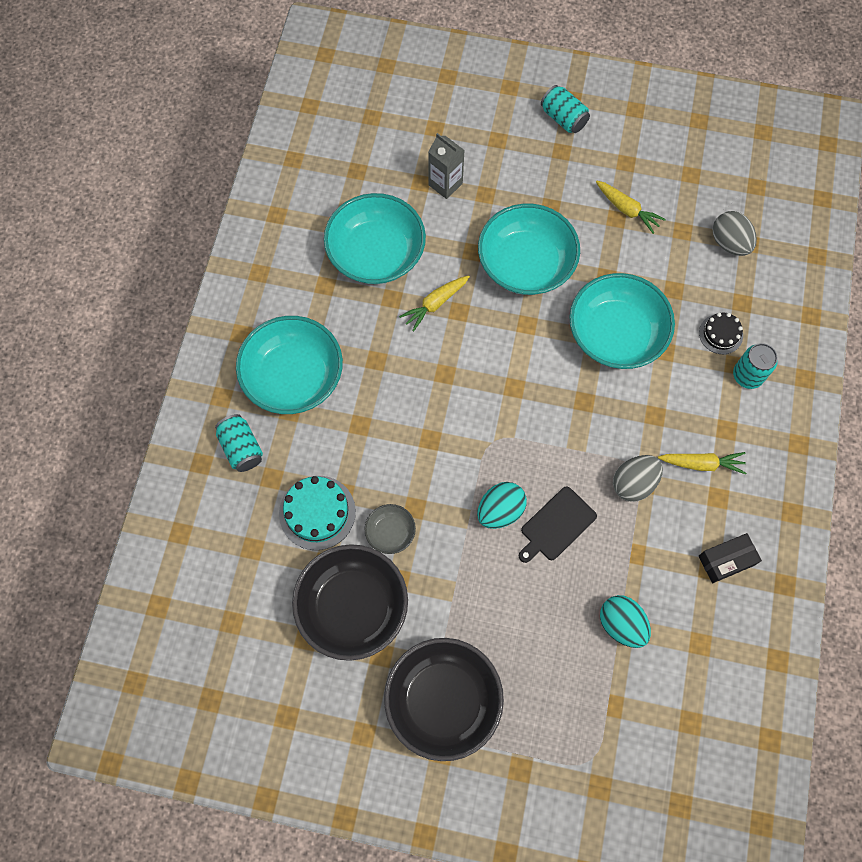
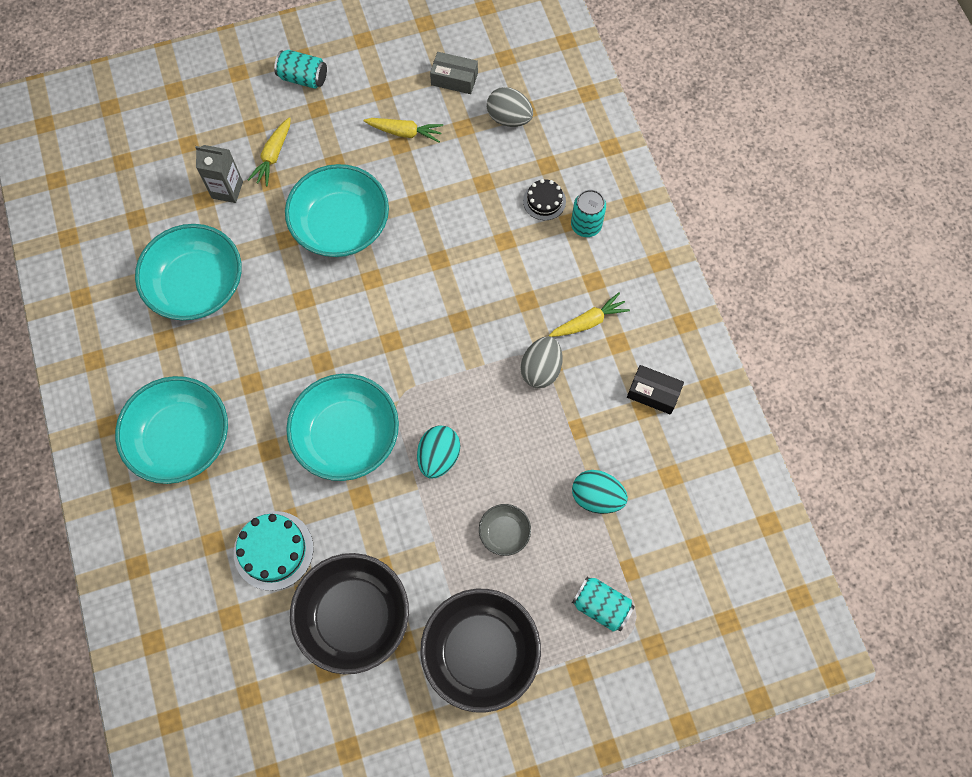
camera: 30 degrees left, 0 degrees up
(241, 448) = (168, 531): turquoise can -> turquoise can (601, 606)
(390, 532) = (351, 530): grey bowl -> grey bowl (504, 532)
(435, 304) = (278, 303): yellow carrot -> yellow carrot (273, 156)
(556, 525) = (495, 442): black cutting board -> none
(616, 334) = (455, 247): turquoise bowl -> turquoise bowl (347, 436)
(698, 183) = (454, 79): none -> grey box
(726, 560) = (653, 393): black box -> black box turned 75 degrees clockwise

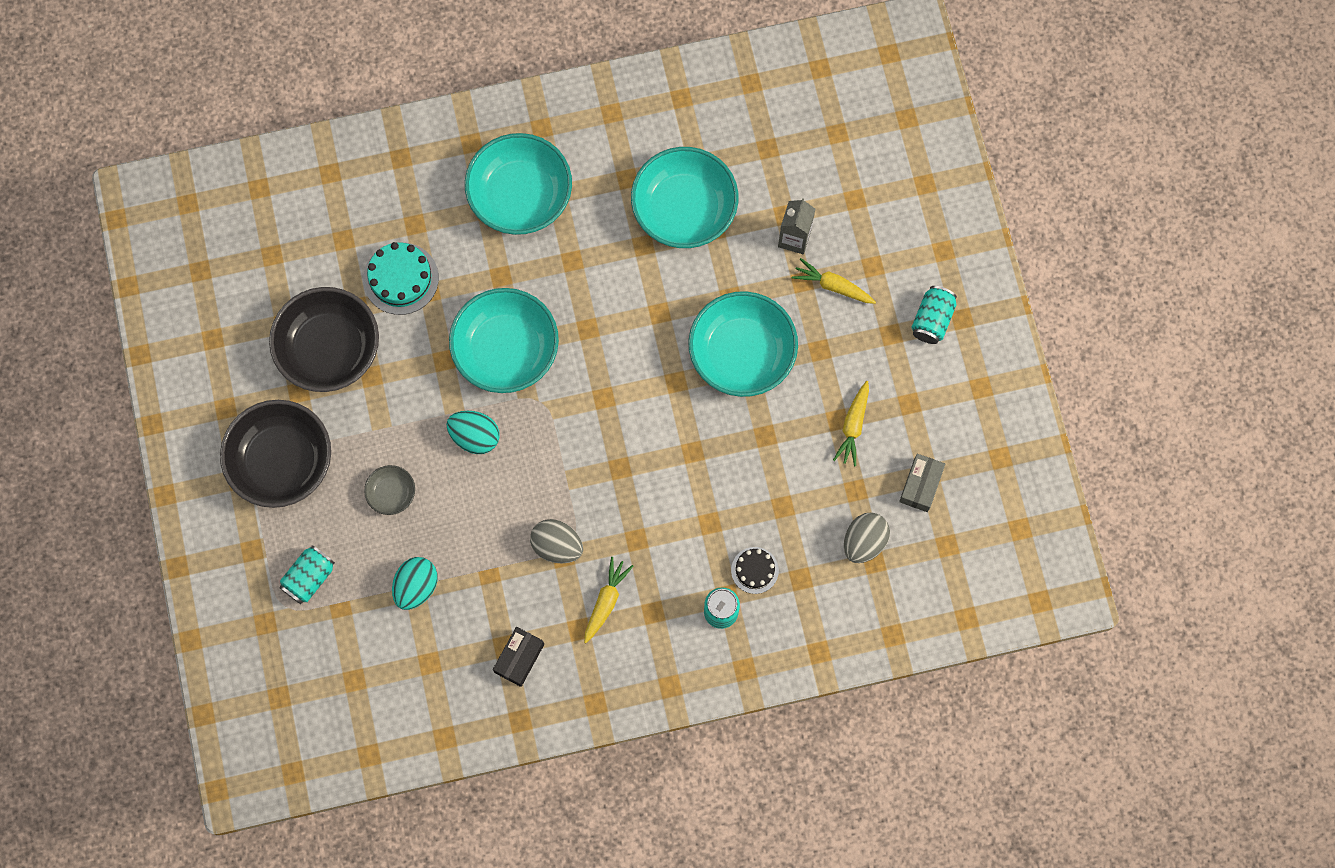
camera: 95 degrees right, 5 degrees up
(588, 322) = (606, 601): yellow carrot -> yellow carrot turned 135 degrees counterclockwise

